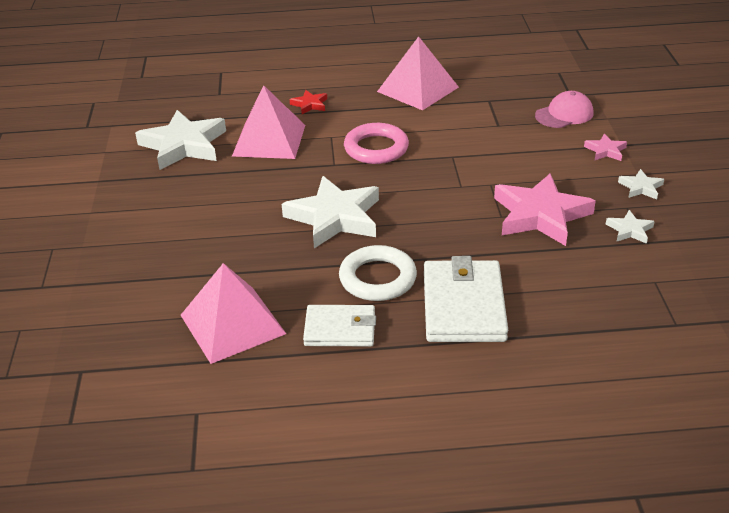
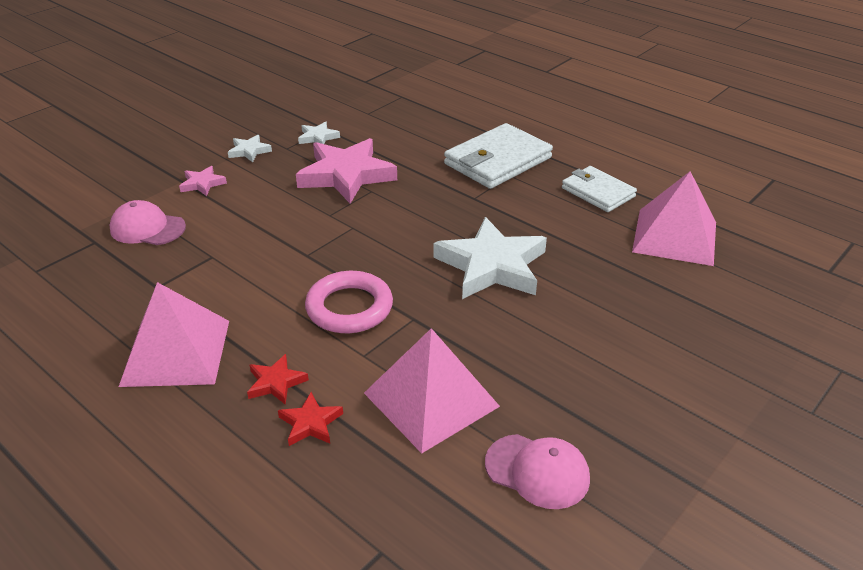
camera: 135 degrees left, 0 degrees up
(183, 145) = (537, 471): white star -> pink cap
(351, 106) = (276, 383): none -> red star
(377, 278) = (527, 205): white ring -> none

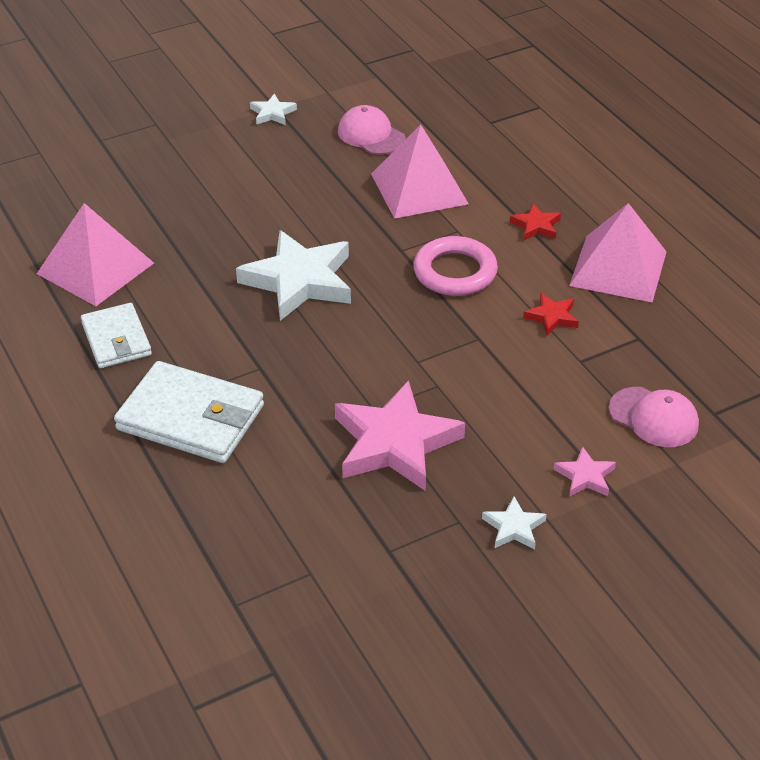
camera: 160 degrees left, 5 degrees up
(310, 423) = (515, 193): red star -> red star (552, 317)
(318, 137) = (407, 532): white star -> white star (272, 113)
(497, 161) = (191, 418): white wallet -> white wallet turned 45 degrees clockwise

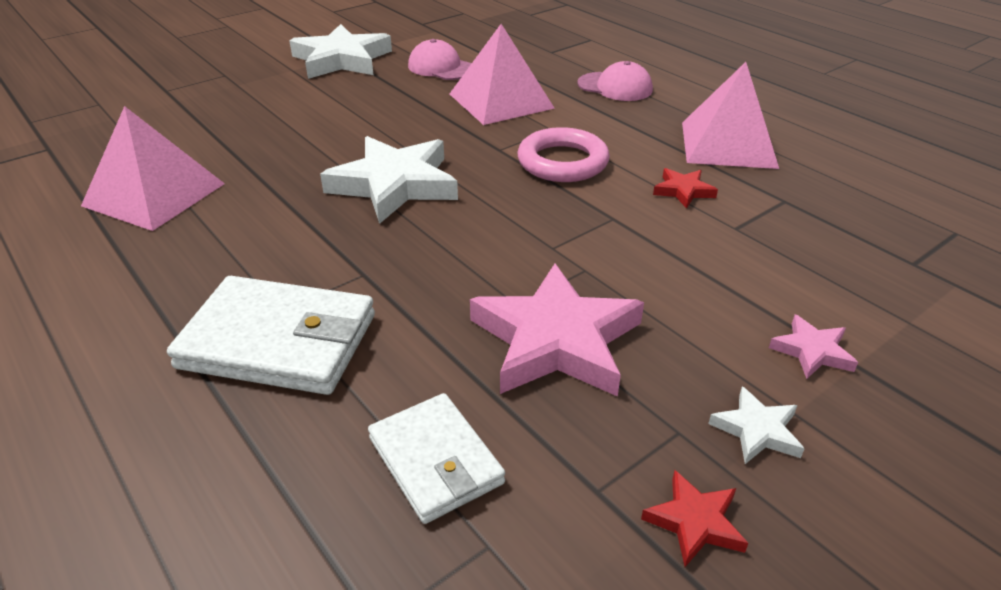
camera: 10 degrees left, 5 degrees down
(116, 339) = (177, 262): white wallet -> white wallet (435, 461)
(272, 113) = (341, 60): white star -> white star, size x2.20
(536, 226) = (628, 119): red star -> red star (694, 522)
(653, 417) = (851, 275): pink cap -> pink cap (615, 87)

